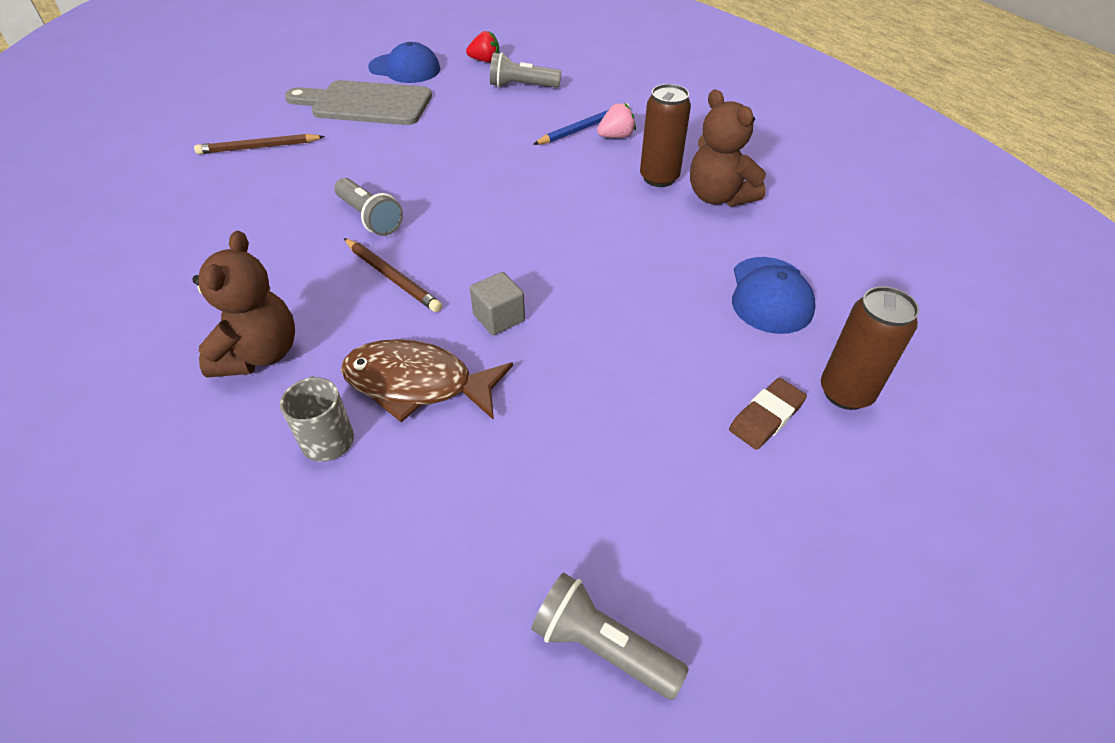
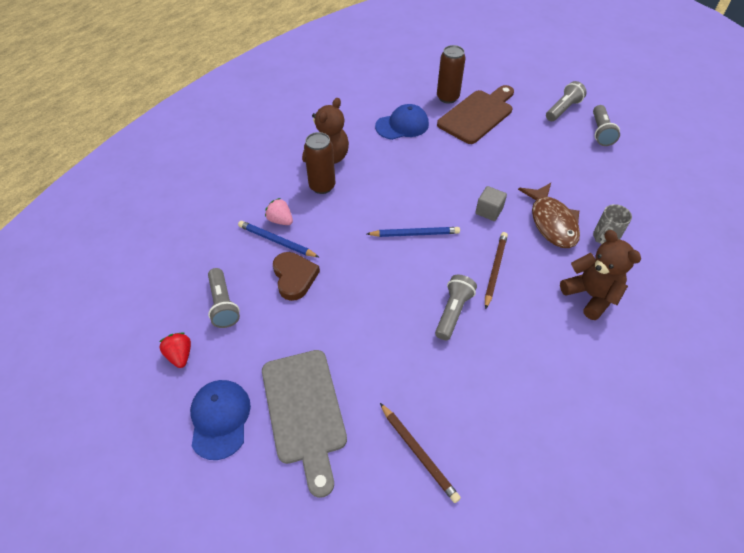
camera: 115 degrees left, 5 degrees up
(259, 354) = (590, 295): brown teddy bear -> brown teddy bear turned 75 degrees clockwise
(513, 229) = (415, 234): none -> blue pencil
(521, 128) = (294, 277): none -> brown heart
(731, 610) = (563, 109): none -> grey flashlight
(766, 417) = (477, 115): brown eraser -> brown cutting board

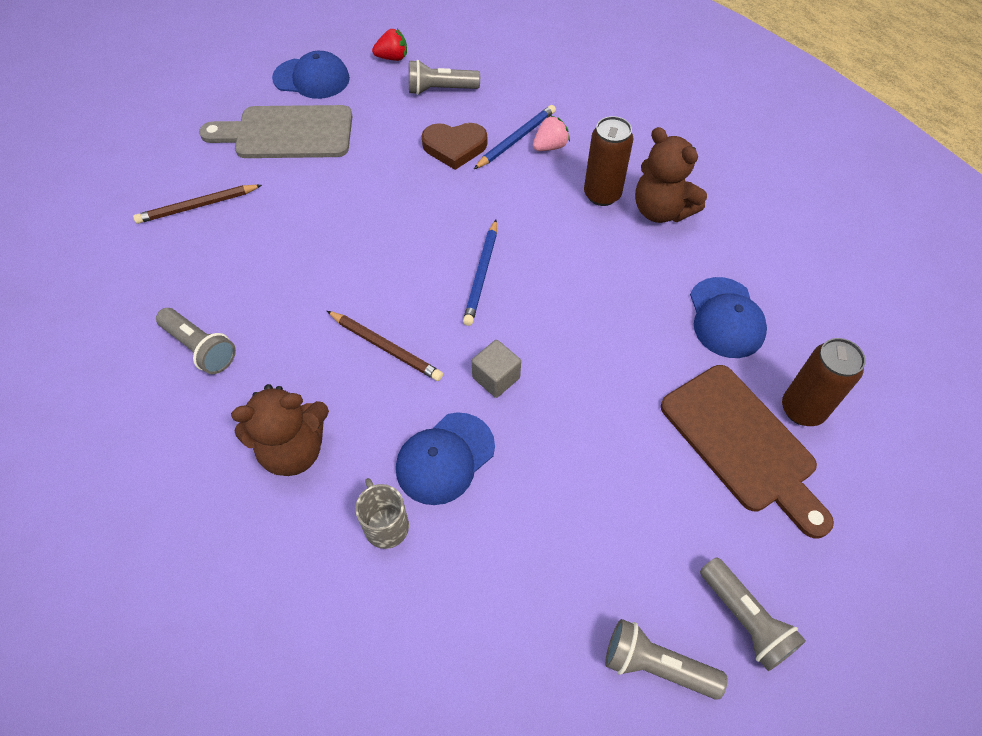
camera: 105 degrees right, 5 degrees up
(453, 312) = (341, 280): grey flashlight -> grey flashlight (200, 348)
(551, 222) = (445, 458): brown fish -> blue cap

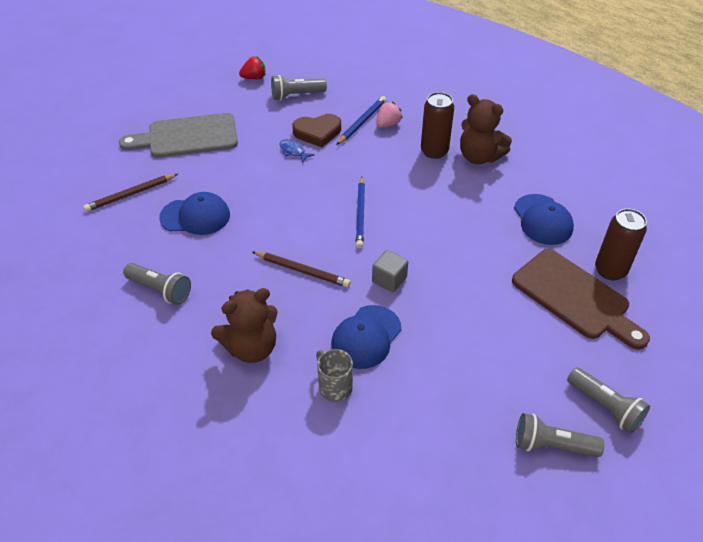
camera: 10 degrees left, 10 degrees down
(311, 78) = (196, 98): blue cap -> blue cap (195, 216)
(416, 171) = (293, 151): none -> blue fish

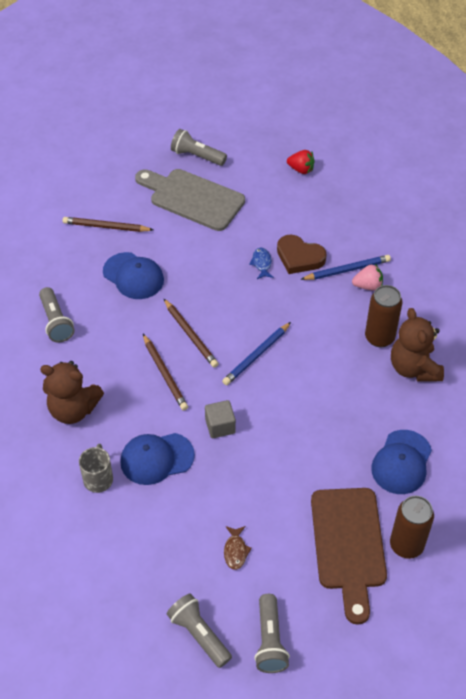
camera: 40 degrees right, 5 degrees up
(292, 230) = (190, 335): none -> brown pencil
(296, 95) = (319, 209): grey flashlight -> grey flashlight (197, 156)
(505, 361) = (235, 551): none -> brown fish

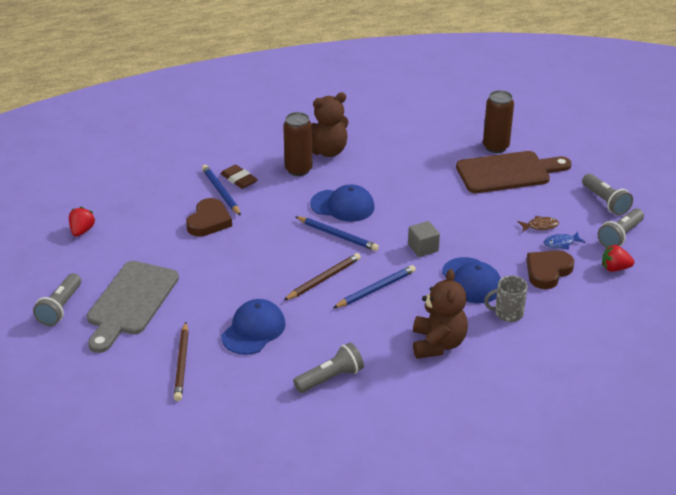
camera: 100 degrees left, 15 degrees down
(142, 607) = (615, 268): none -> red strawberry
(154, 535) = (547, 271): none -> brown heart
(165, 374) = (376, 289): brown pencil -> blue pencil
(261, 263) = (221, 244): blue fish -> blue fish (561, 243)
(270, 640) = (605, 202): grey flashlight -> grey flashlight turned 75 degrees clockwise
(368, 286) = (239, 179): pink strawberry -> brown eraser
(401, 462) = (423, 152): blue cap -> blue cap (342, 206)

